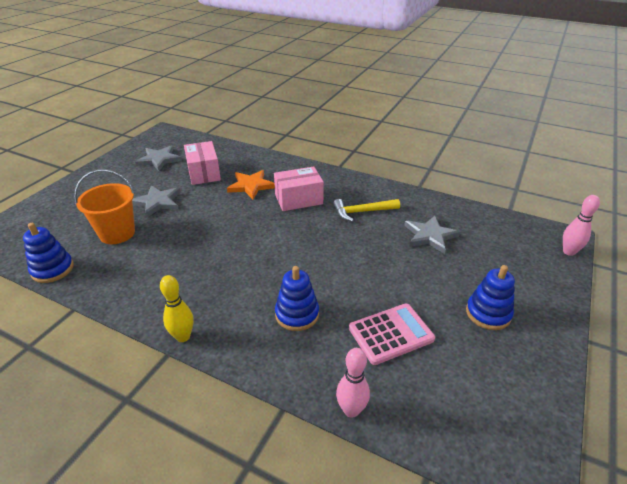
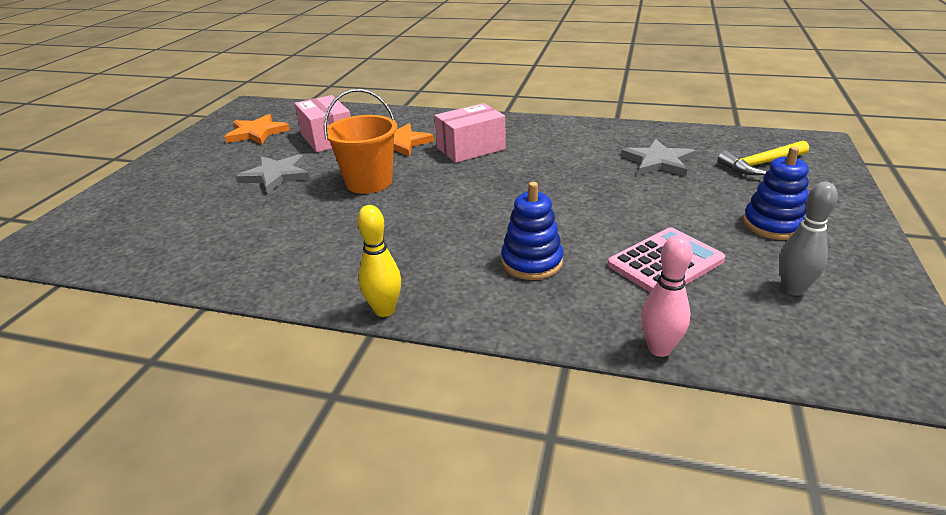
camera: 10 degrees left, 5 degrees down
(52, 269) = (151, 267): blue stacking toy -> none
(117, 233) = (232, 215): orange bucket -> orange bucket (369, 182)
(159, 160) = (257, 133): grey star -> orange star
(362, 212) = (560, 150): yellow hammer -> yellow hammer (761, 164)
(472, 377) = (793, 289): none -> grey bowling pin
(569, 252) = (831, 154): pink bowling pin -> none

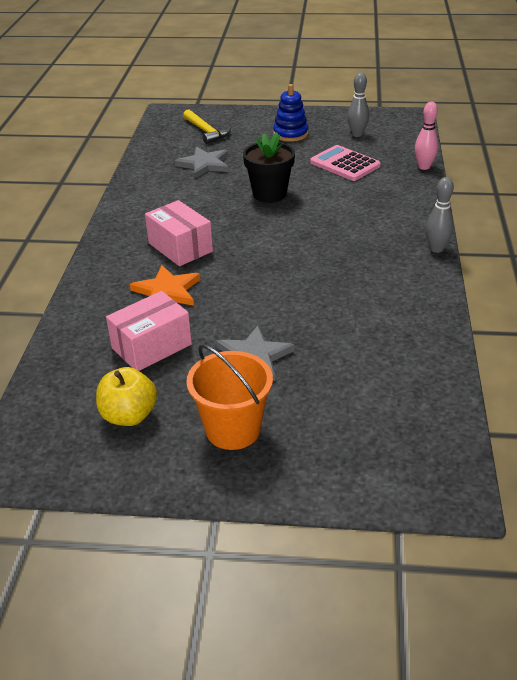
camera: 100 degrees left, 5 degrees up
(257, 133) = (129, 415): orange star -> yellow apple
(369, 182) = (260, 292): orange bucket -> orange bucket (233, 429)
(384, 310) = (436, 249): yellow bowling pin -> grey bowling pin
(531, 262) = (361, 204): blue stacking toy -> none
(574, 198) = (269, 194): none -> black flower pot

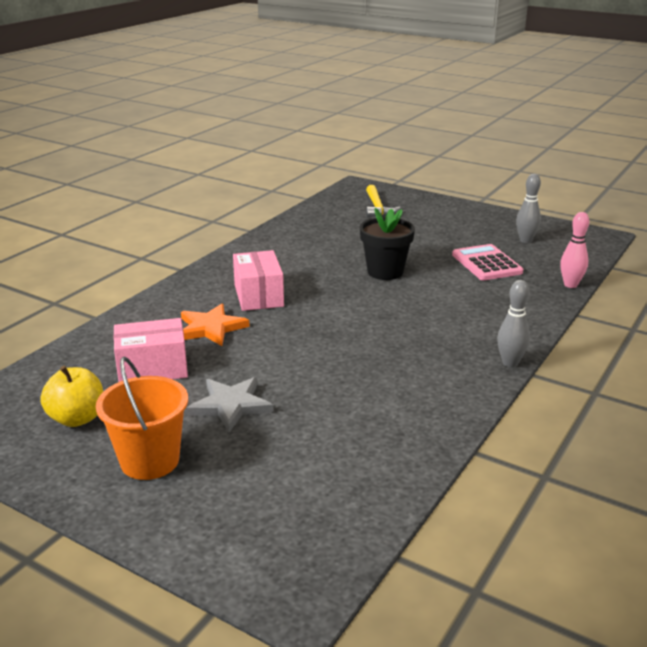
camera: 25 degrees right, 10 degrees down
(204, 164) = (348, 234): grey star -> none
(290, 134) = (457, 226): blue stacking toy -> none

